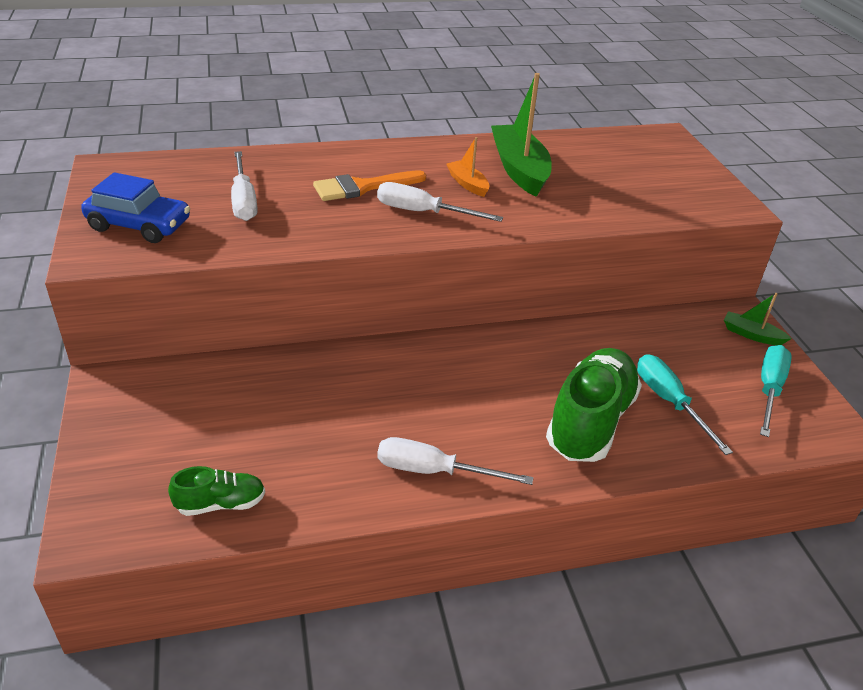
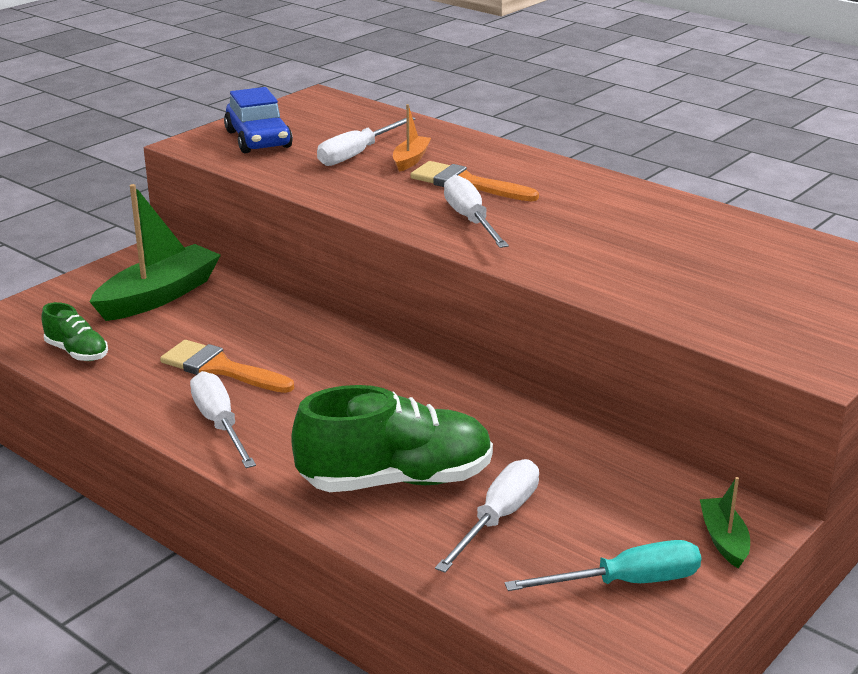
camera: 55 degrees right, 10 degrees down
(350, 432) = (220, 368): none -> orange brush
(467, 184) = (564, 219): orange boat -> orange boat (411, 160)
(519, 169) = (646, 231): green boat -> green boat (159, 296)
(669, 402) = (498, 518): turquoise screwdriver -> white screwdriver

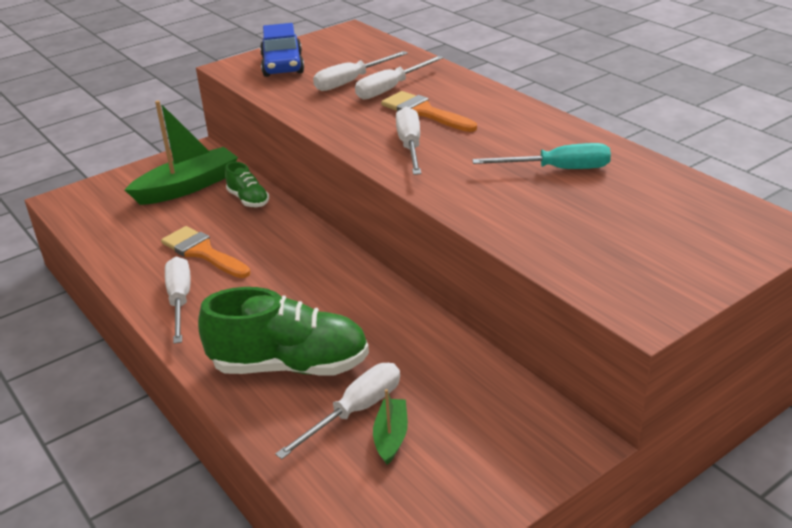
camera: 15 degrees right, 5 degrees up
(77, 352) = (107, 229): green shoe -> green shoe (248, 199)
(411, 160) = (391, 89): orange boat -> white screwdriver
(626, 582) = (435, 487): turquoise screwdriver -> turquoise screwdriver (558, 169)
(723, 539) = (538, 457): green boat -> green boat (391, 436)

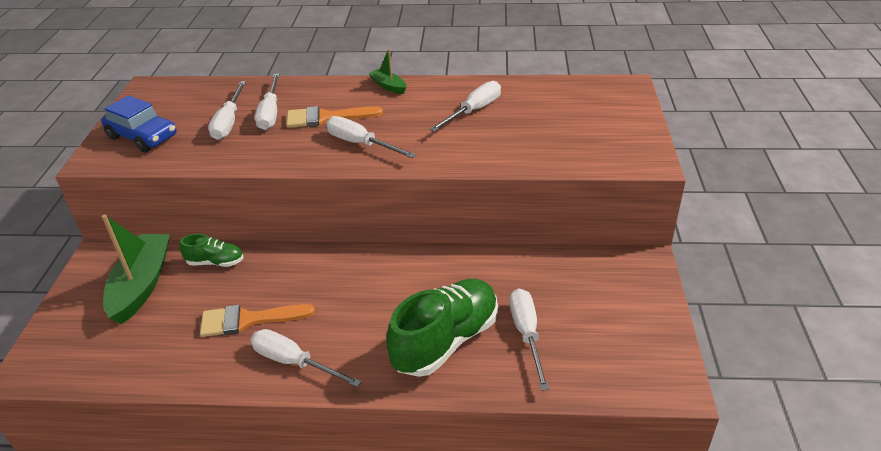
camera: 50 degrees left, 5 degrees up
(391, 436) = (567, 331): green boat -> green boat (388, 86)
(558, 169) = (474, 111): turquoise screwdriver -> white screwdriver

